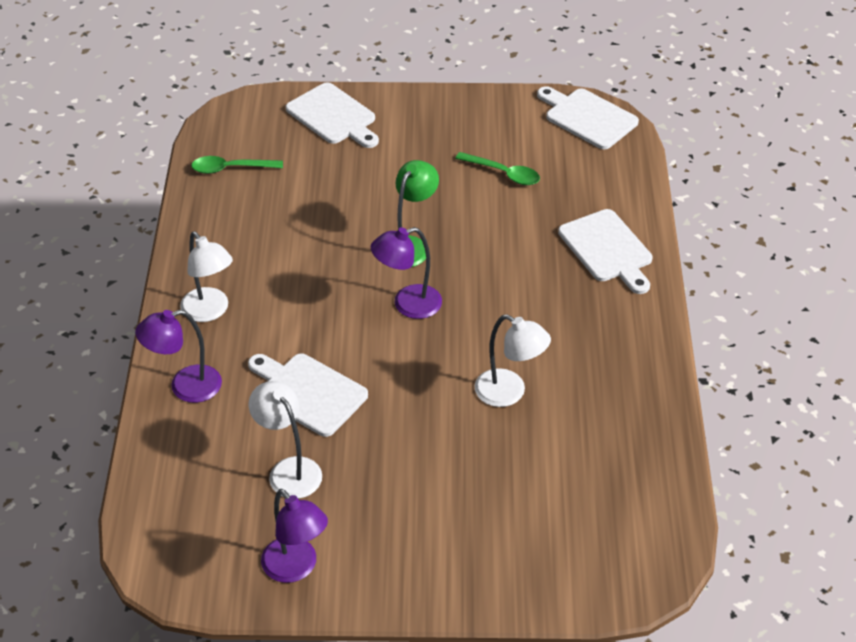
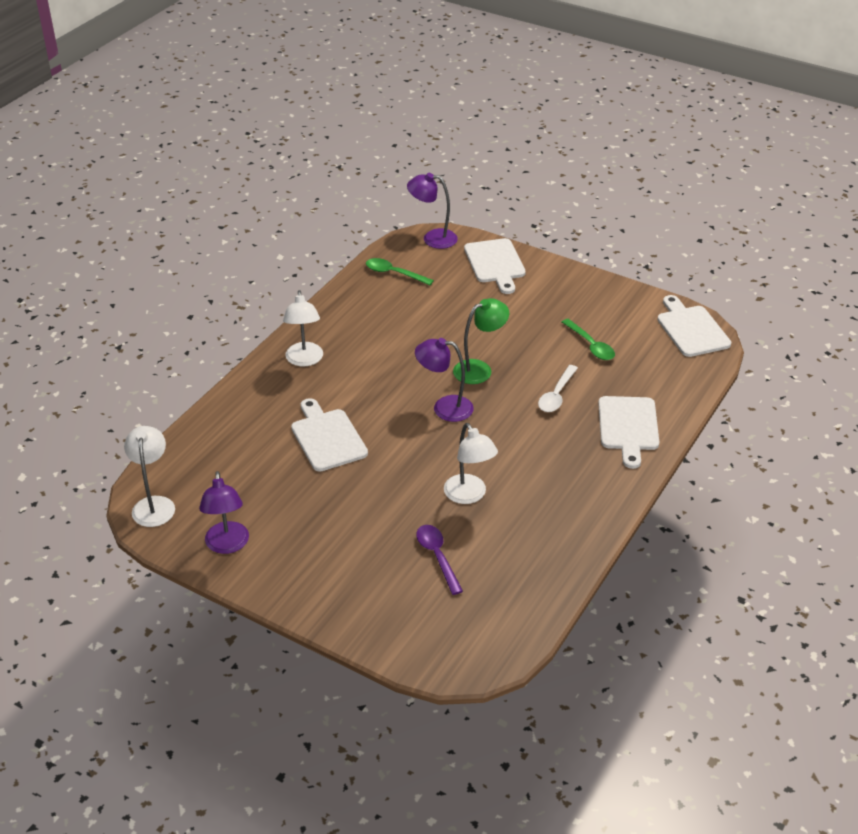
camera: 30 degrees right, 5 degrees down
(185, 387) = (249, 401): purple lamp -> purple lamp (432, 238)
(289, 470) = (274, 481): white lamp -> white lamp (154, 504)
(511, 243) = (556, 395): none -> white spoon
(529, 476) = (437, 557): none -> purple spoon

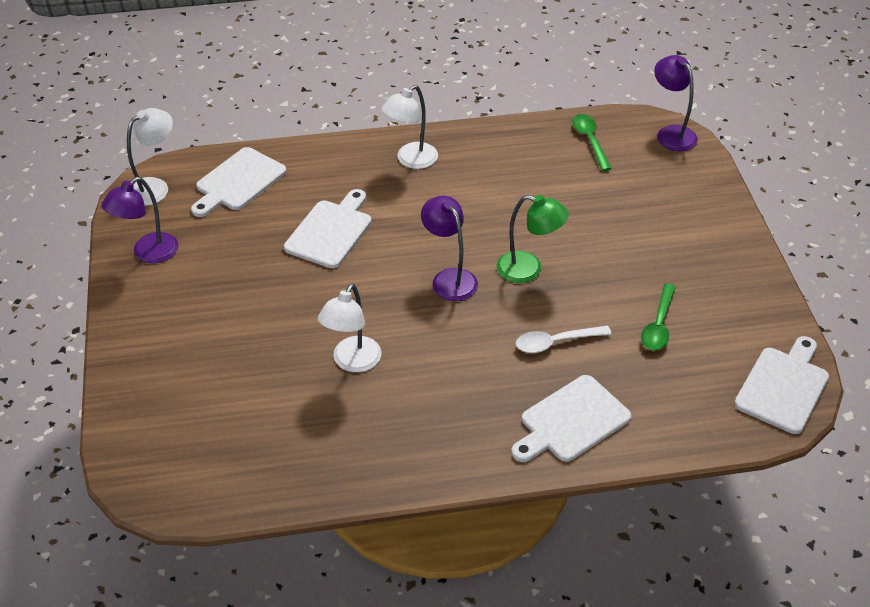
camera: 50 degrees right, 5 degrees up
(437, 557) = (254, 387): purple spoon -> none
(495, 263) = (691, 192): white cutting board -> white cutting board (238, 182)

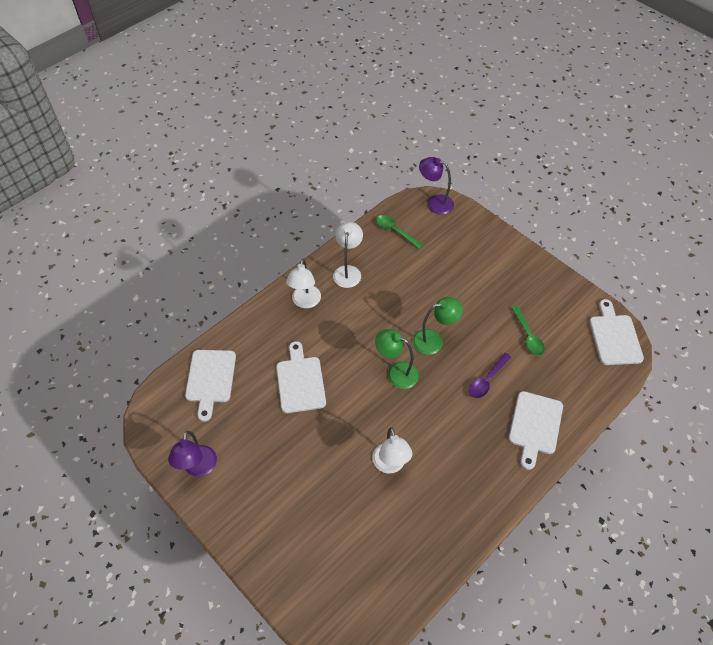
camera: 35 degrees left, 10 degrees up
(155, 187) = (158, 415): white lamp -> white lamp (348, 271)
(449, 278) = (396, 372): purple lamp -> green lamp
(555, 342) = (487, 380): white spoon -> purple spoon

